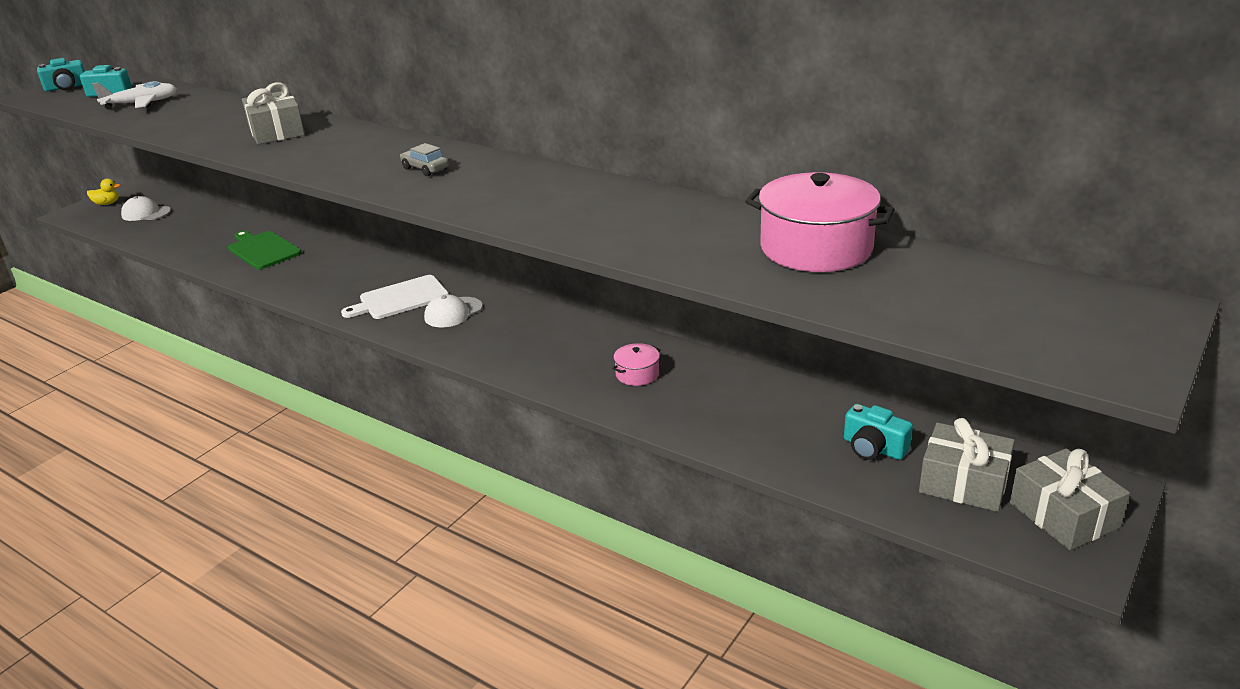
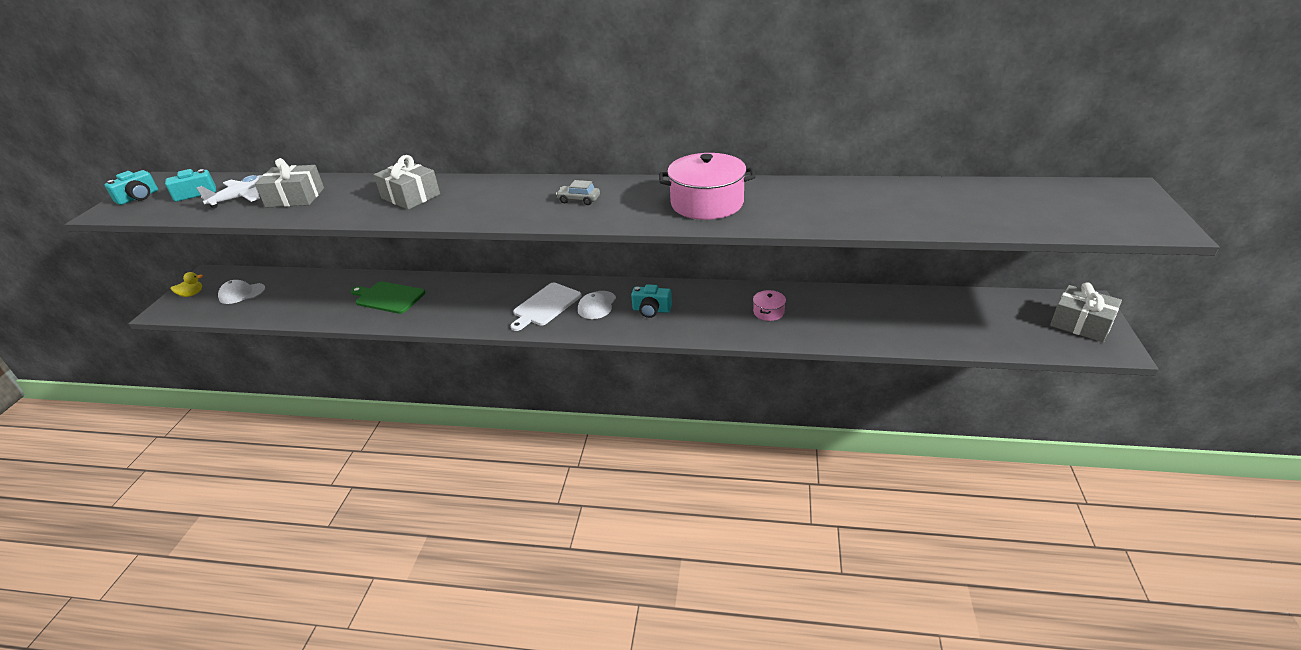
camera: 25 degrees left, 5 degrees up
(816, 248) = (915, 196): pink pot -> pink pot (707, 203)
(873, 448) = (951, 316): turquoise camera -> turquoise camera (651, 310)
(963, 483) = (1017, 322): grey gift -> grey gift (295, 197)

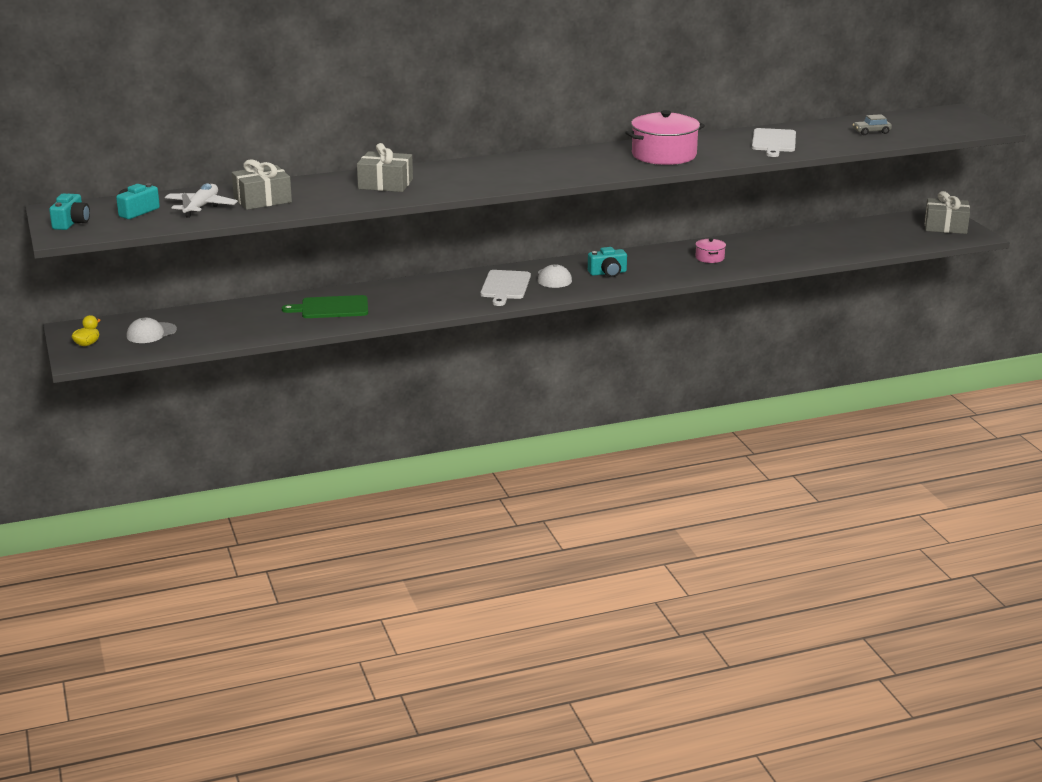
camera: 30 degrees left, 10 degrees down
(579, 200) = (551, 166): grey car -> grey car (871, 132)
(849, 204) = (773, 142): none -> white cutting board

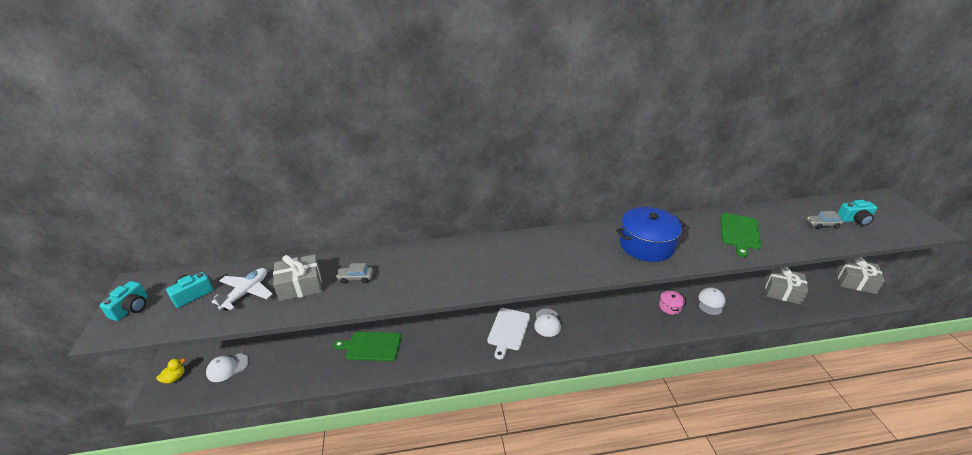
camera: 10 degrees right, 10 degrees up
(326, 192) = (356, 278): none -> grey car
(385, 184) = (408, 269): grey gift -> grey gift (782, 291)
(608, 273) = (589, 320): turquoise camera -> turquoise camera (854, 220)
(664, 155) = (646, 245): pink pot -> blue pot
(761, 252) = (711, 302): none -> white cap
(773, 142) = (739, 233): white cutting board -> green cutting board

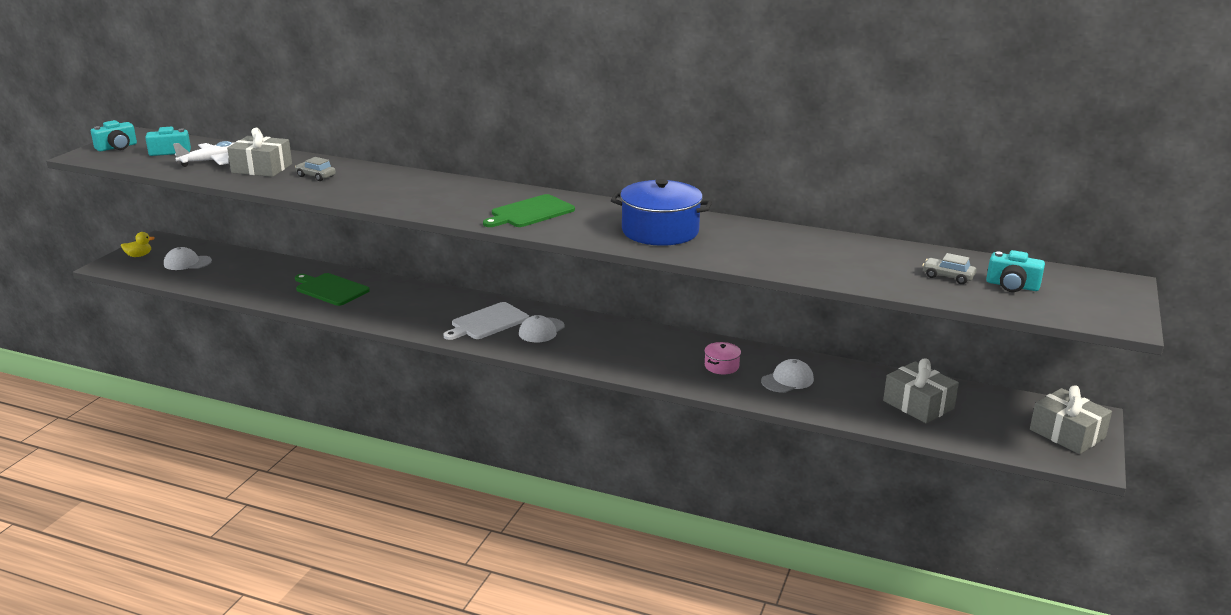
camera: 30 degrees right, 10 degrees down
(739, 233) = (806, 253): green cutting board -> green cutting board (530, 212)

